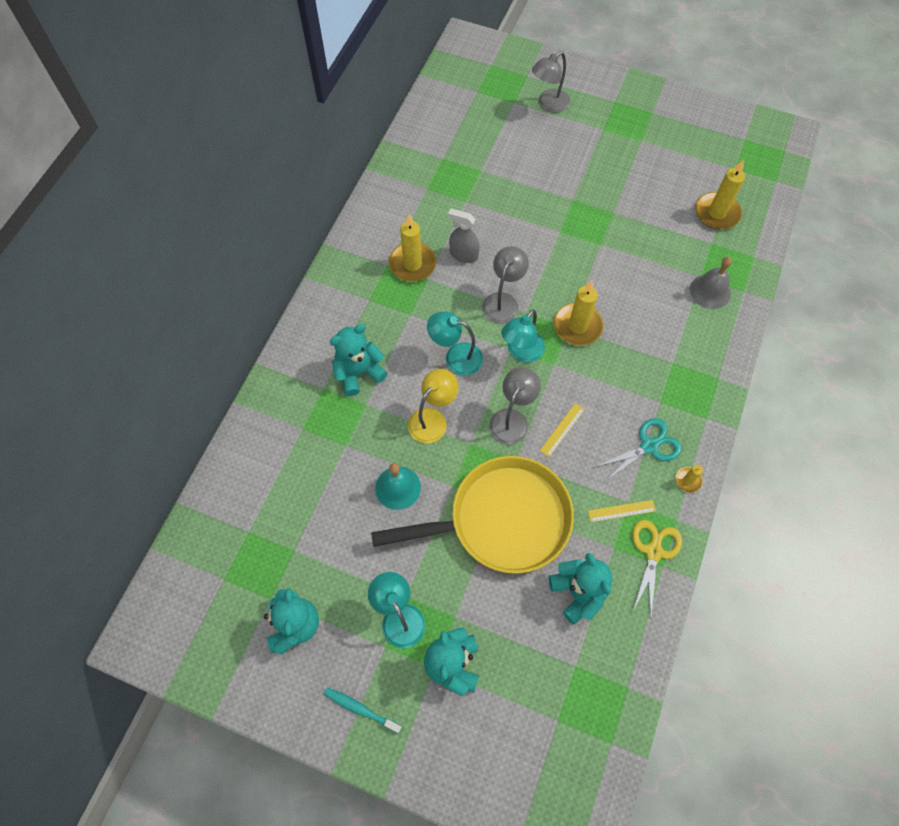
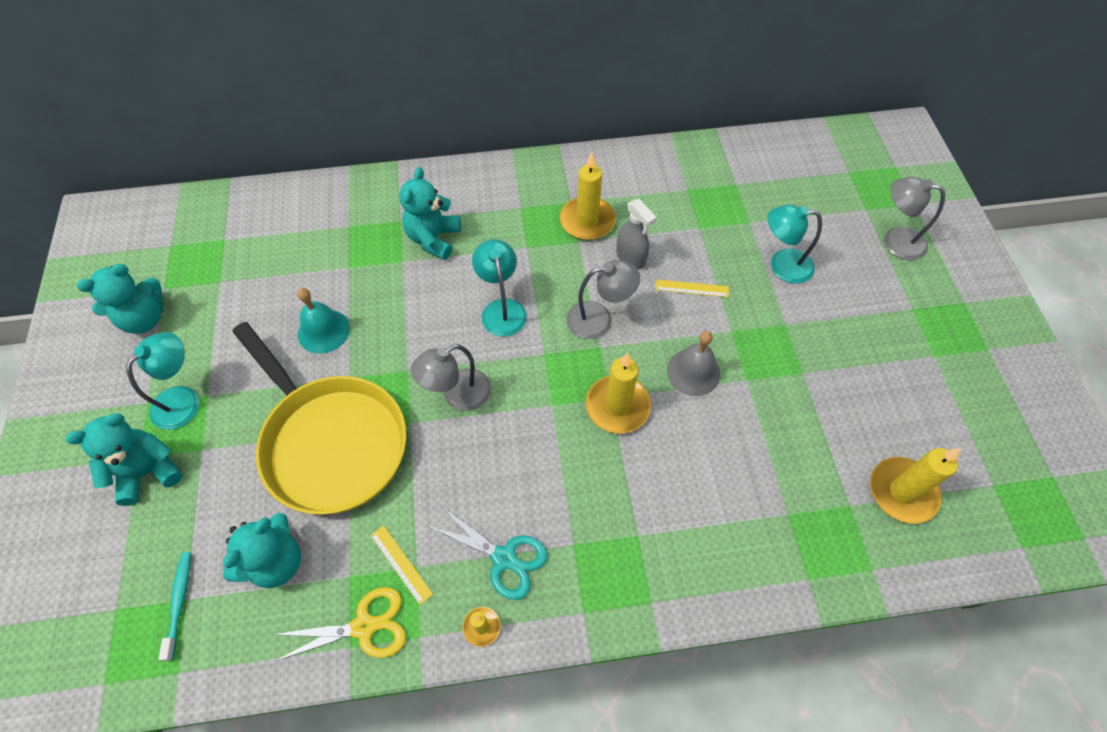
camera: 60 degrees right, 5 degrees down
(359, 372) = (433, 239): turquoise teddy bear -> turquoise teddy bear turned 105 degrees counterclockwise
(360, 709) = (76, 412): turquoise toothbrush -> turquoise toothbrush (179, 602)
(432, 419) = (416, 323): yellow lamp -> none
(463, 255) = (631, 257): grey spray bottle -> grey spray bottle turned 150 degrees clockwise
(512, 419) = (458, 395): grey lamp -> grey lamp turned 150 degrees clockwise
(521, 352) = (546, 366): turquoise lamp -> turquoise lamp (782, 265)
(562, 430) = (472, 451): yellow ruler -> yellow ruler (692, 288)
(710, 291) = (775, 535): grey bell -> grey bell (693, 372)

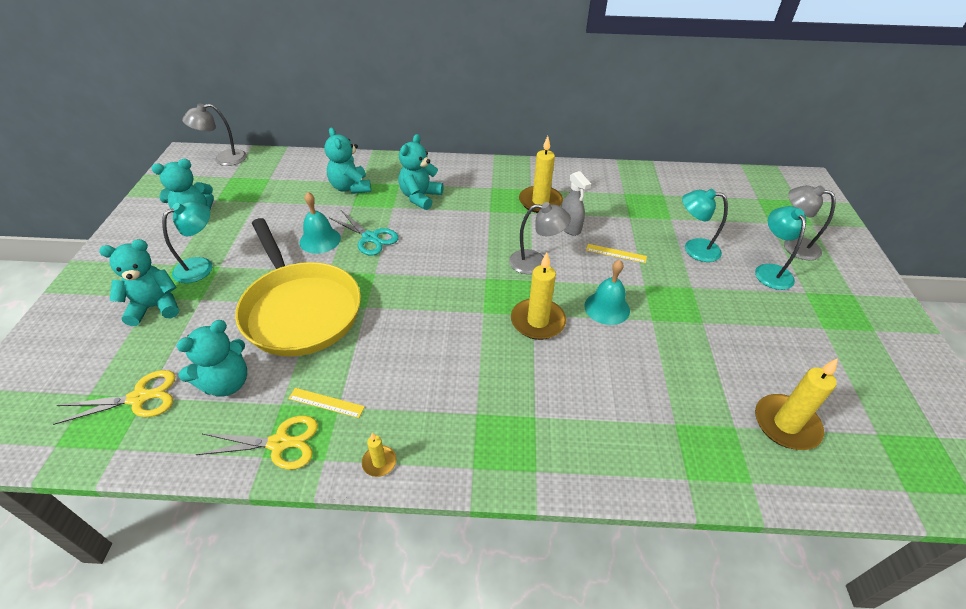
camera: 10 degrees right, 15 degrees down
(179, 602) = (139, 398): turquoise toothbrush -> yellow scissors
(338, 237) = (350, 187): none -> turquoise teddy bear
(401, 564) = (326, 402): yellow ruler -> yellow ruler turned 45 degrees counterclockwise
(458, 395) = (409, 295): grey lamp -> grey lamp (224, 159)
(502, 309) = (460, 245): turquoise lamp -> turquoise lamp (770, 271)
(504, 558) = (414, 413): turquoise scissors -> turquoise scissors (370, 238)
(693, 372) = (607, 308): grey bell -> turquoise bell

